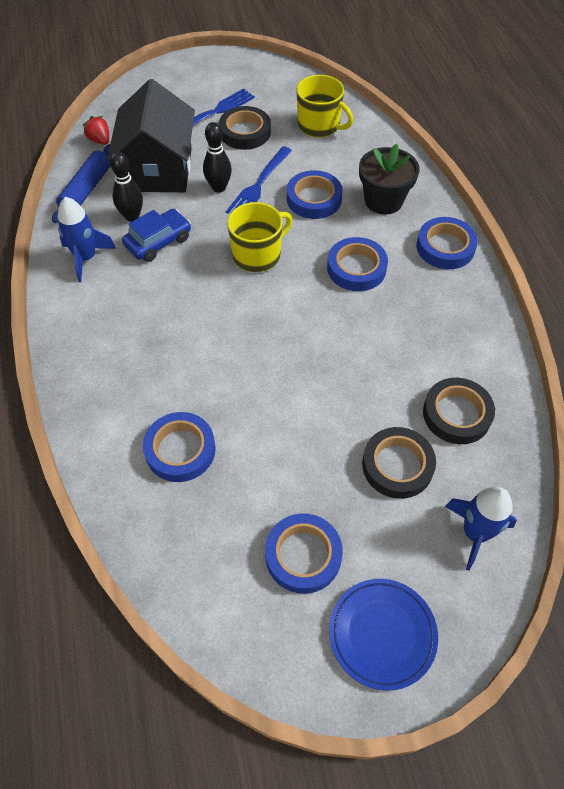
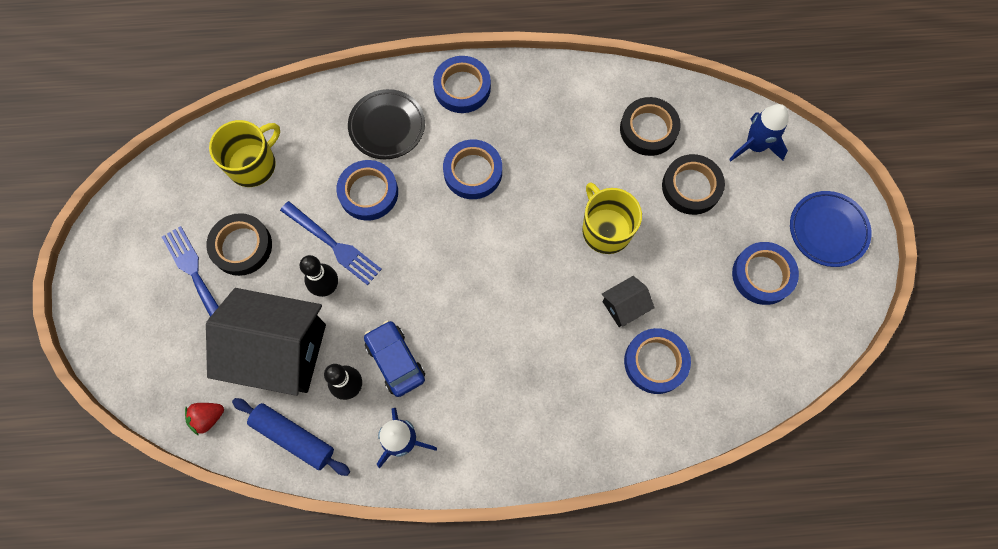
camera: 80 degrees left, 15 degrees up
(239, 413) = (624, 306): none -> black house
(258, 255) = (436, 261): yellow mug -> yellow mug (605, 230)
(383, 201) = (387, 126): black flower pot -> black plate

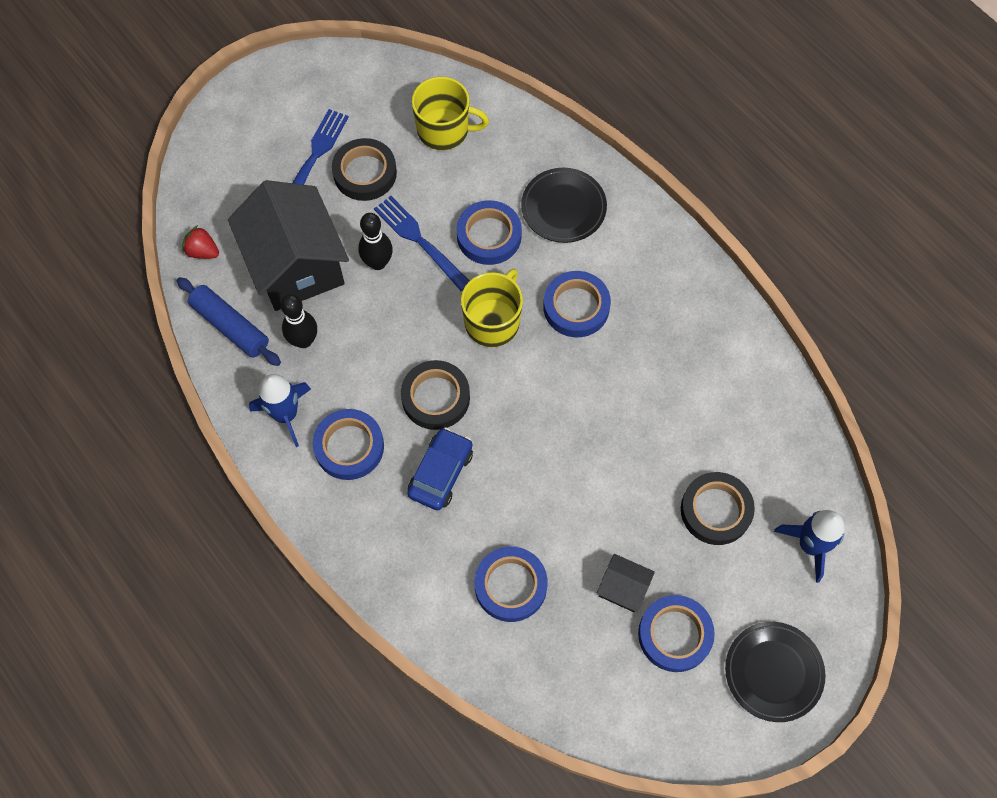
camera: 55 degrees right, 5 degrees down
(293, 437) = (230, 326): blue rolling pin -> blue rolling pin turned 45 degrees counterclockwise
(333, 244) = (420, 241): blue fork -> blue fork turned 135 degrees clockwise
(395, 360) = (352, 361): blue car -> blue car (441, 473)
(462, 87) = (653, 243): blue tape -> blue tape (349, 447)
(605, 230) = (609, 459): yellow mug -> yellow mug (493, 321)
(624, 306) = (545, 523): black house -> black house (623, 588)
(648, 129) = (745, 433): black tape -> black tape (435, 397)
(827, 230) = (773, 672): blue plate -> black plate

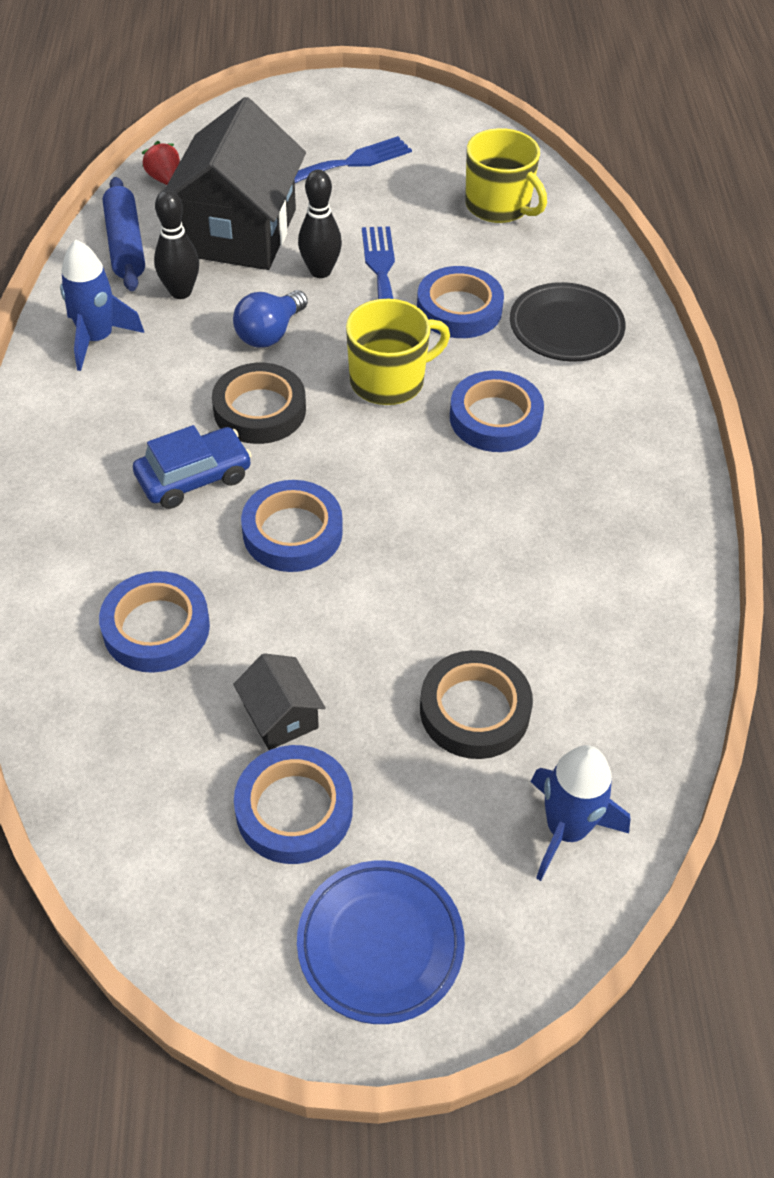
camera: 35 degrees right, 15 degrees down
(349, 447) = (127, 400): blue tape -> blue tape (292, 532)
(365, 173) = (382, 199): black tape -> none
(390, 335) = (270, 333): none -> blue light bulb
(773, 672) = (380, 944): black plate -> blue plate

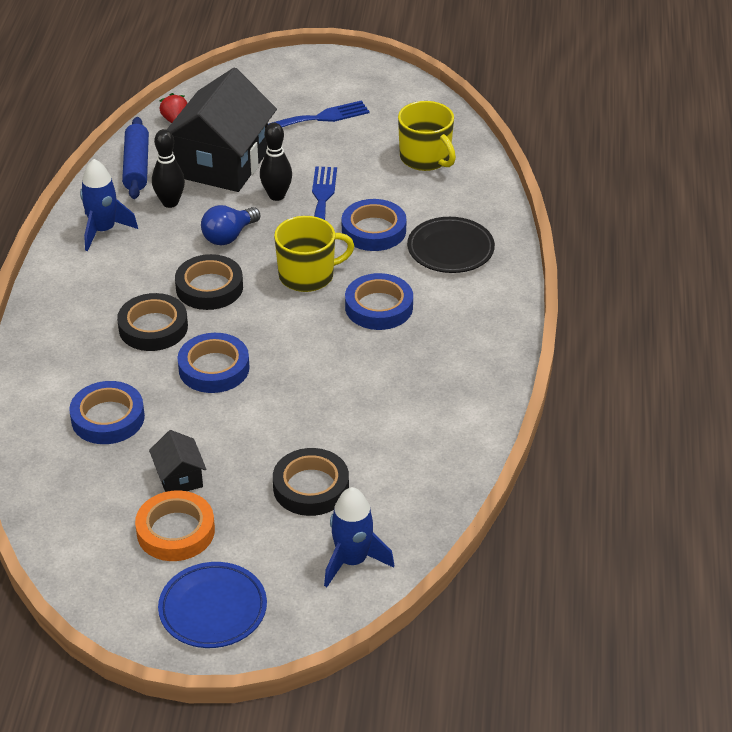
camera: 10 degrees right, 10 degrees down
(194, 477) = (153, 327): blue car -> black tape
(294, 809) = (175, 531): blue tape -> orange tape

